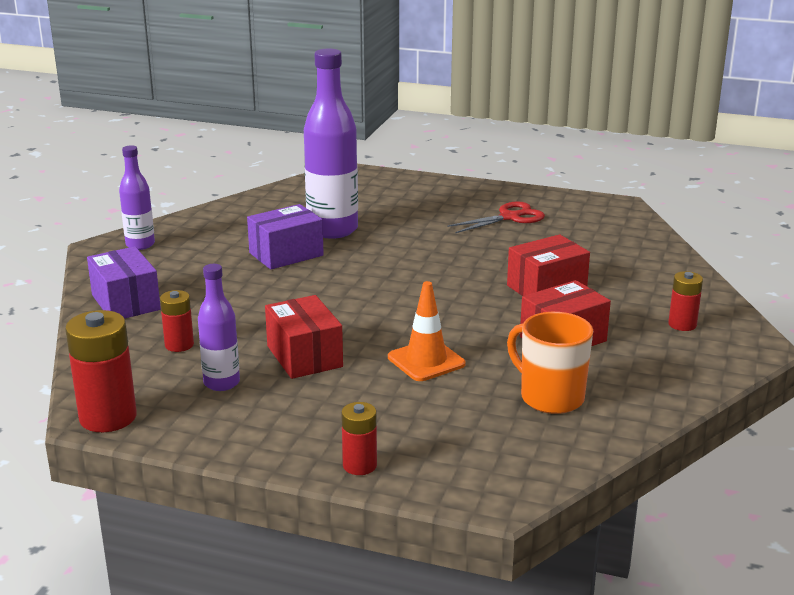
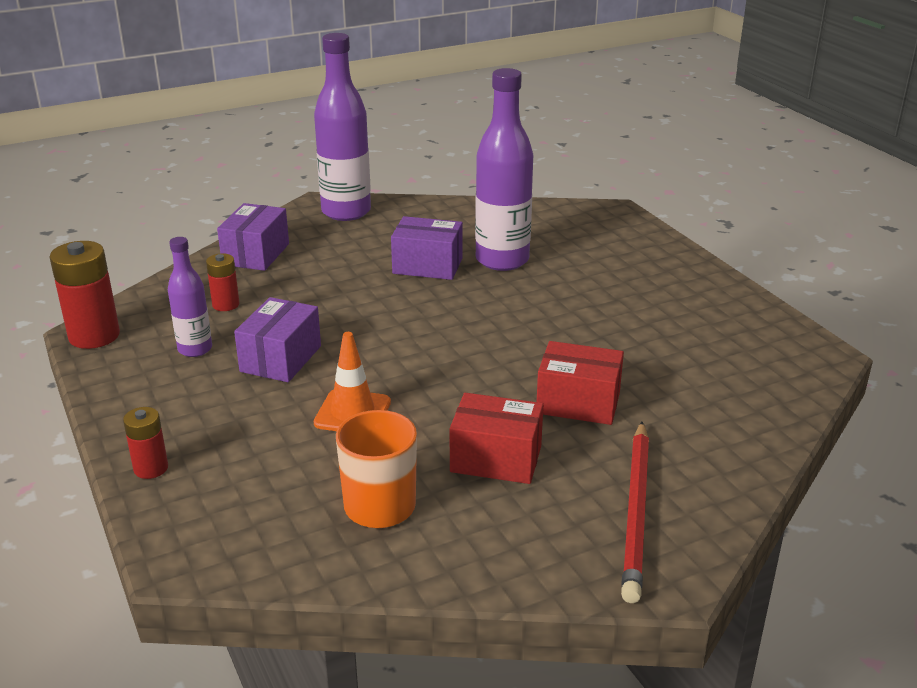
camera: 45 degrees right, 5 degrees up
(140, 245) = (346, 212): purple bottle -> purple bottle, size x1.81
(304, 356) = (281, 359): red box -> purple box
(510, 217) = (680, 317): red scissors -> none
(682, 324) = (636, 512): red battery -> red pencil

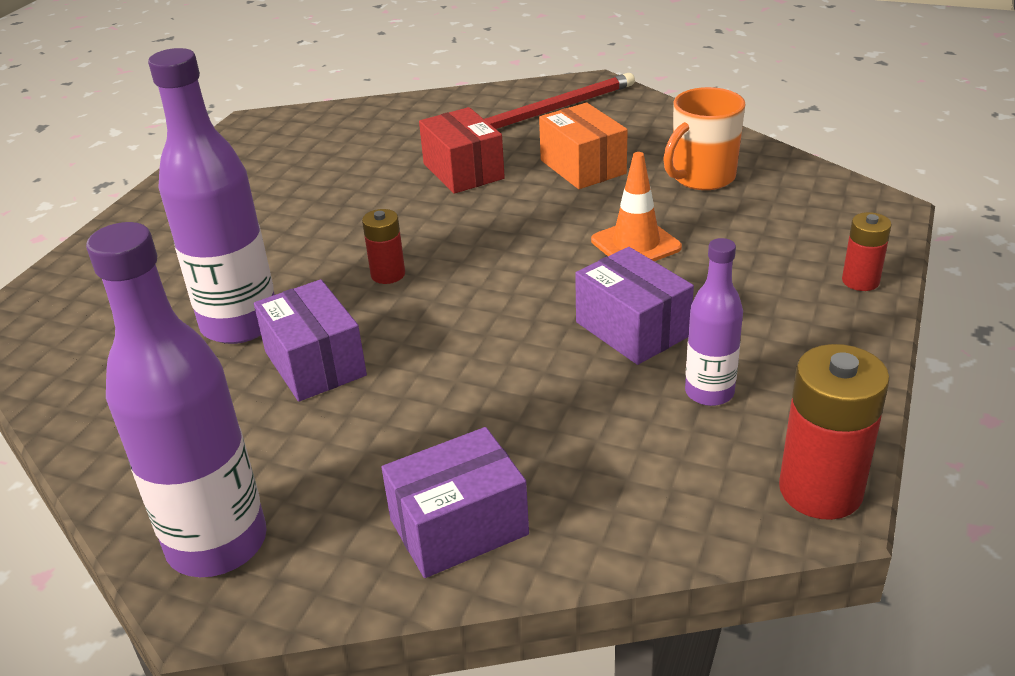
camera: 130 degrees left, 5 degrees up
(226, 305) = (606, 445): red battery -> red battery (388, 274)
(281, 359) = (632, 329): purple box -> purple box turned 75 degrees clockwise
(496, 459) = (582, 167): red box -> orange box

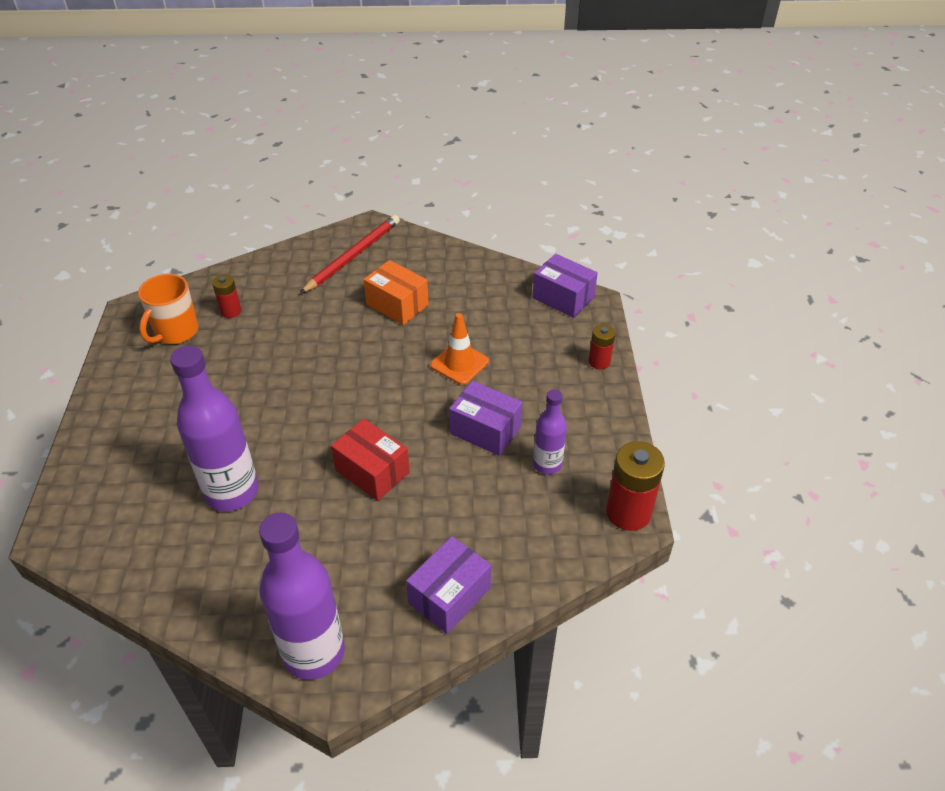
camera: 25 degrees left, 10 degrees up
(315, 363) = (301, 509): purple box -> purple box (563, 298)
(388, 274) = (311, 426): red battery -> red battery (231, 311)
(463, 171) = (317, 325): red box -> red box (372, 471)
(702, 177) = (477, 298): orange mug -> orange mug (176, 332)

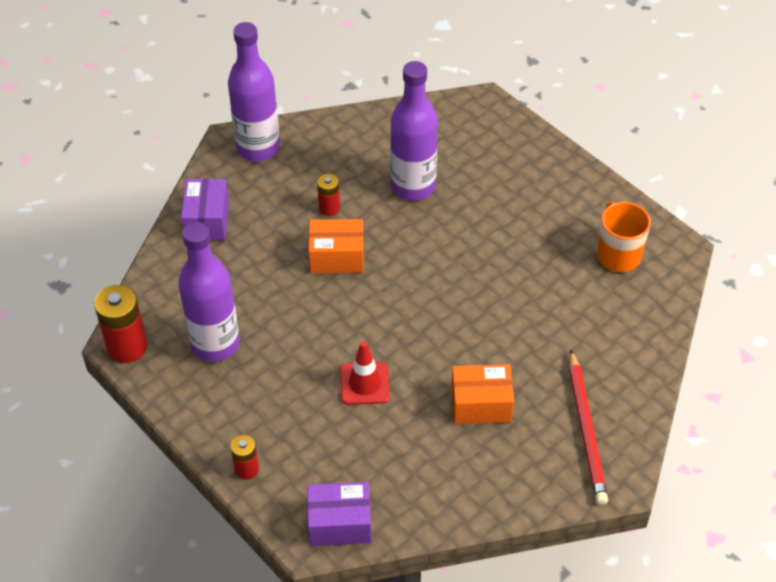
camera: 140 degrees right, 5 degrees up
(231, 311) = (605, 300): red battery -> red battery (329, 208)
(372, 471) = (337, 257): red box -> orange box
(459, 363) = (364, 383): orange traffic cone -> red traffic cone
(485, 430) = (286, 340): purple box -> none
(547, 464) = (215, 344): purple bottle -> purple bottle, size x1.81

